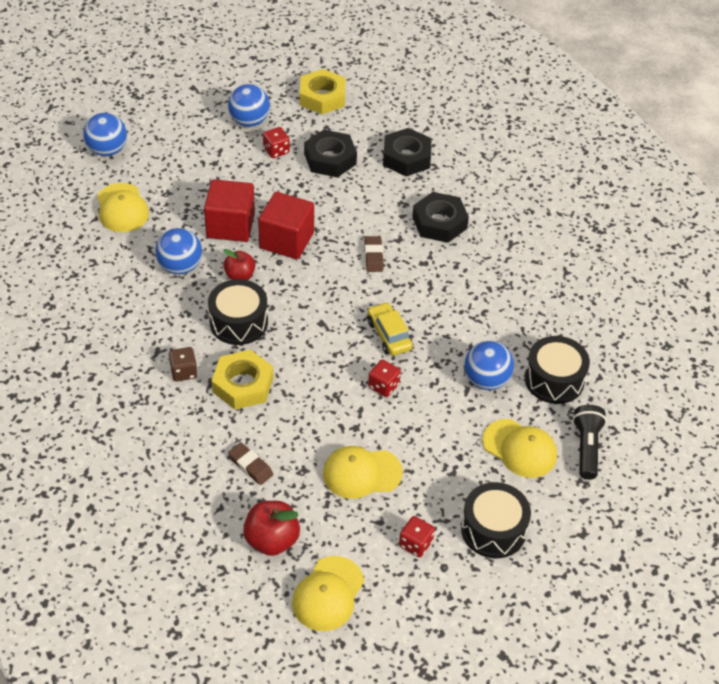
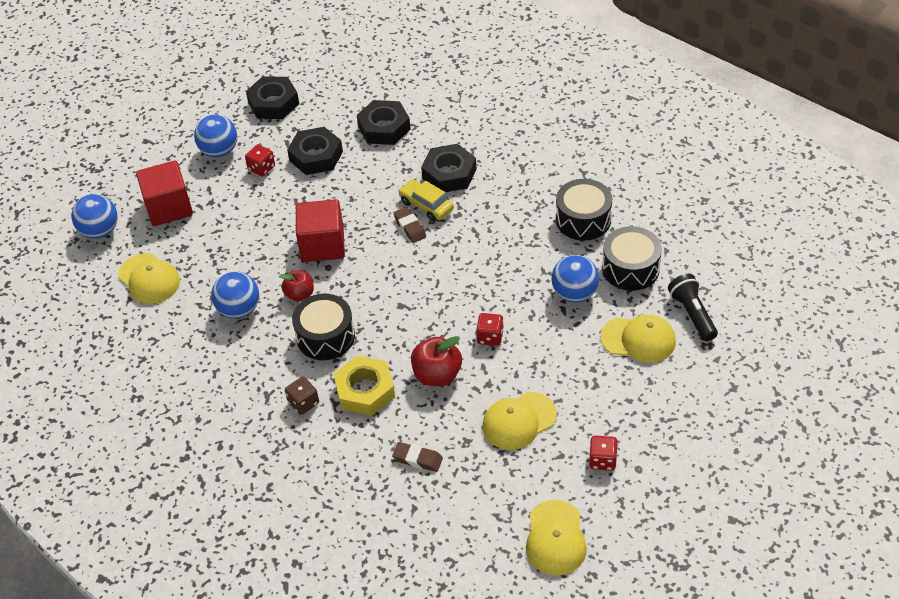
camera: 20 degrees left, 0 degrees up
(230, 225) = (262, 253): red cube -> red cube (169, 207)
(272, 540) = (477, 515): red apple -> red apple (437, 375)
(322, 97) = (273, 103): yellow nut -> black nut
(389, 335) = (467, 290): yellow car -> yellow car (426, 206)
(493, 529) = (659, 418): black drum -> black drum (583, 220)

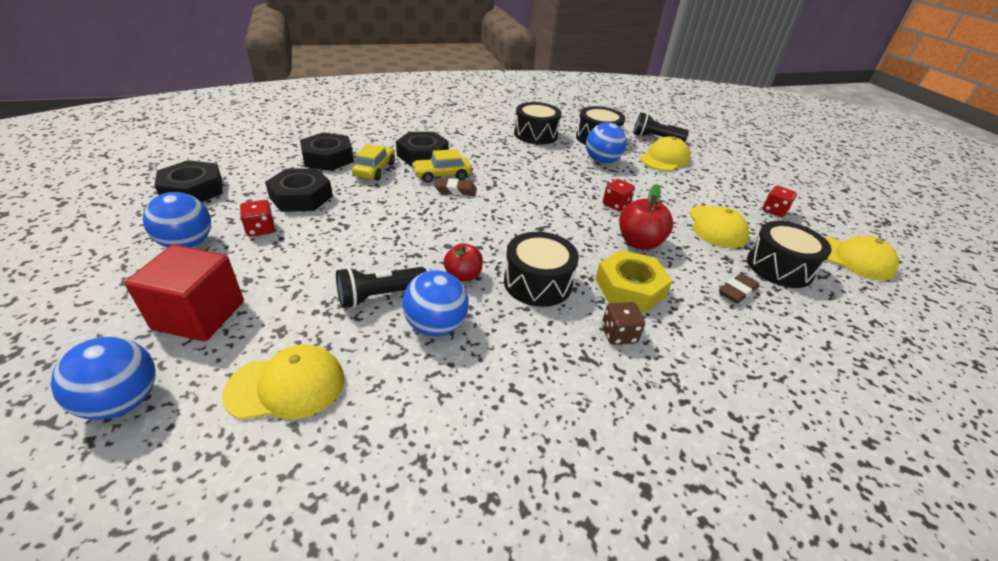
camera: 65 degrees left, 10 degrees down
(245, 268) = (380, 296): none -> black flashlight
(322, 245) = (416, 237): red cube -> none
(393, 164) = (375, 170): none -> yellow car
(485, 482) = (779, 267): none -> black drum

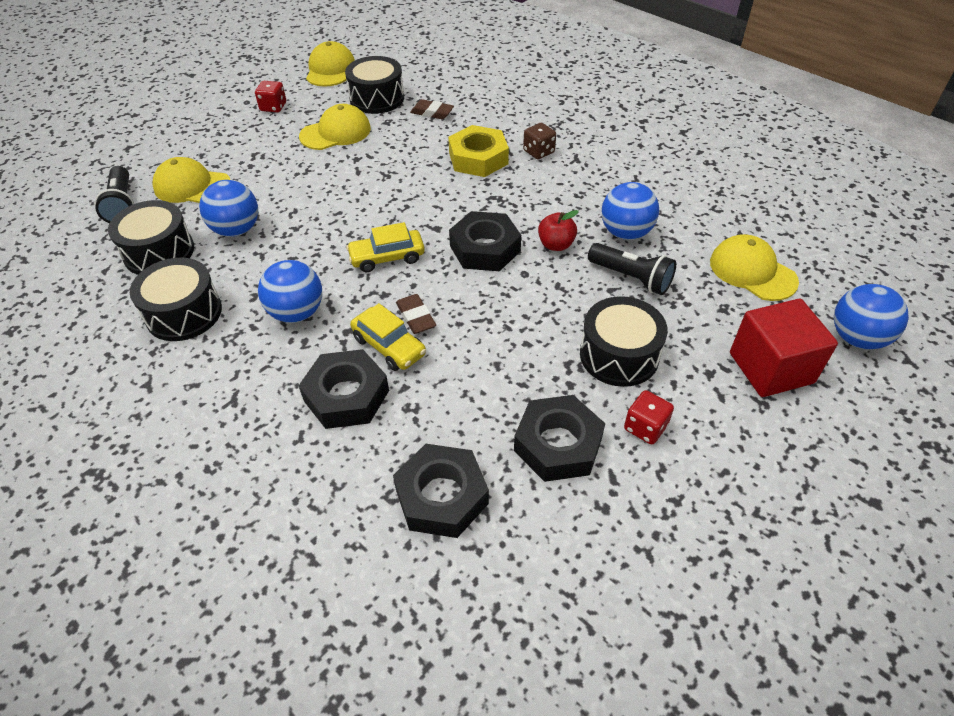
camera: 115 degrees left, 10 degrees up
(187, 244) = (728, 468): blue ball -> blue ball (297, 312)
(193, 190) = (657, 579): black nut -> black nut (485, 248)
(375, 170) = (430, 419): yellow car -> yellow car (387, 257)
(537, 283) = (521, 203): black drum -> black drum (619, 355)
(616, 205) = (343, 195): red dice -> none
(639, 242) = (405, 167): red apple -> none

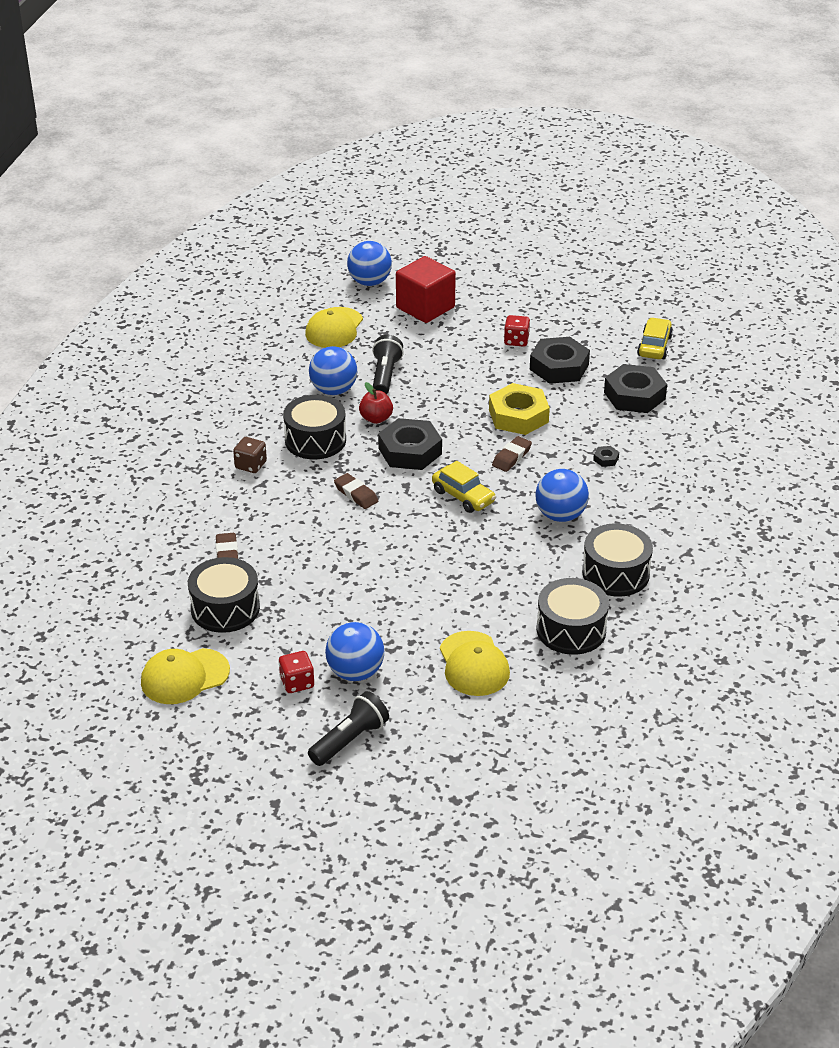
camera: 120 degrees left, 10 degrees down
(122, 205) = (539, 697): black flashlight -> black flashlight (350, 740)
(236, 230) = (505, 598): blue ball -> blue ball (355, 672)
(336, 132) = (312, 609): yellow cap -> none
(346, 395) = (606, 459): black nut -> black nut, size x0.40
(389, 346) = (549, 458): yellow car -> yellow car (654, 346)
(449, 195) = (356, 494): none -> brown eraser
(478, 158) = (287, 497): yellow nut -> yellow nut (518, 416)
(619, 355) = (466, 363): black drum -> black drum (315, 440)

